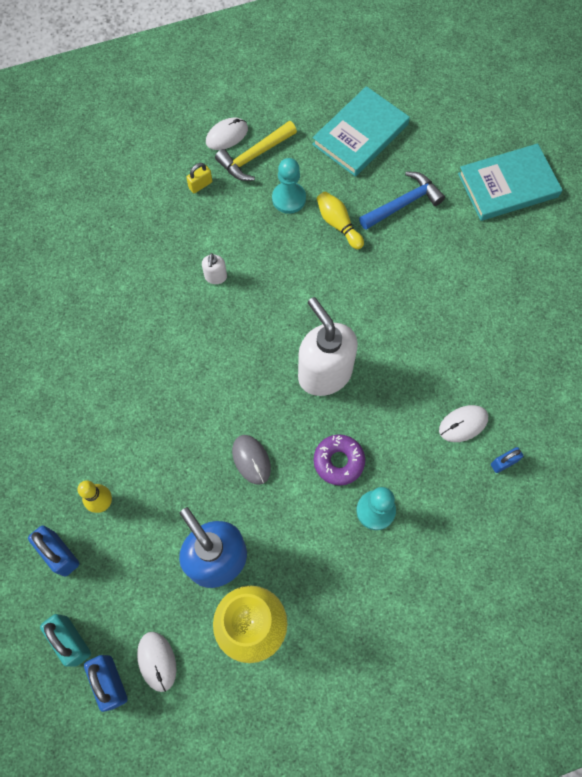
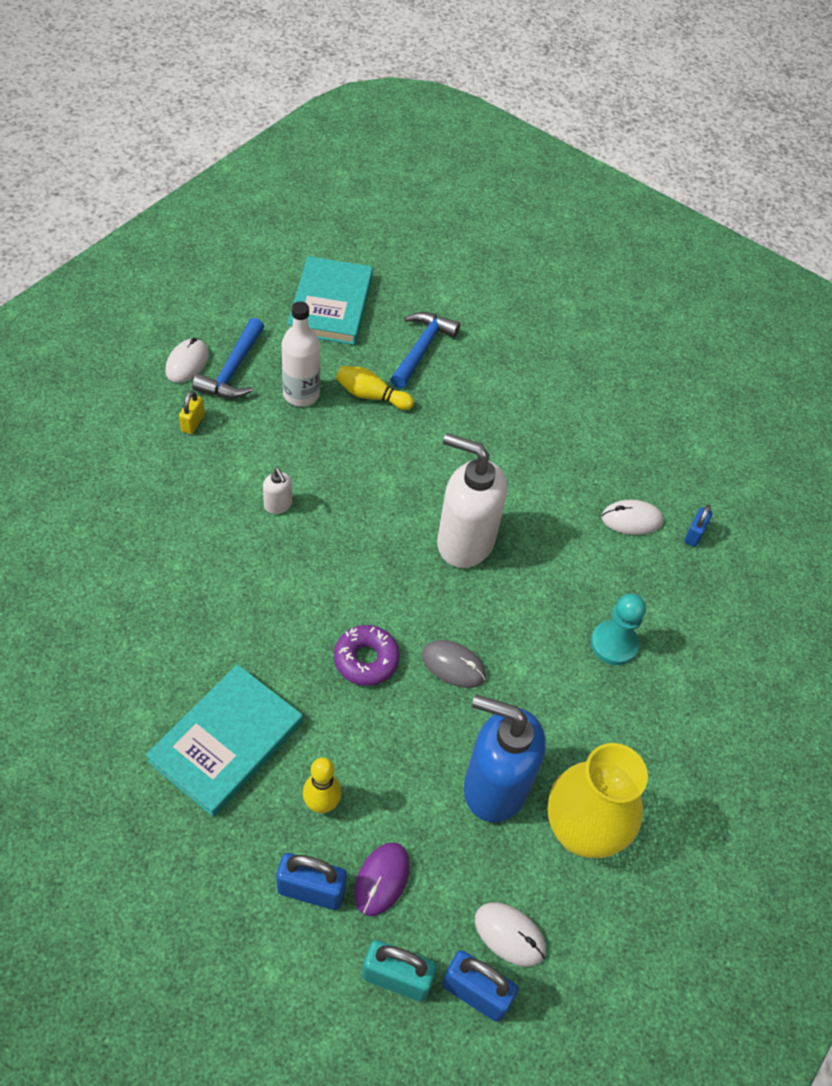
camera: 40 degrees left, 15 degrees down
(105, 574) = (382, 879): none -> purple mouse
(254, 156) = (233, 370): yellow hammer -> blue hammer
(289, 198) = (301, 394): turquoise pawn -> white bottle
(338, 461) = (542, 617): purple donut -> purple donut (366, 659)
(463, 424) = (631, 519): white mouse -> white mouse turned 60 degrees clockwise
(507, 185) = (507, 291): turquoise book -> turquoise book (226, 742)

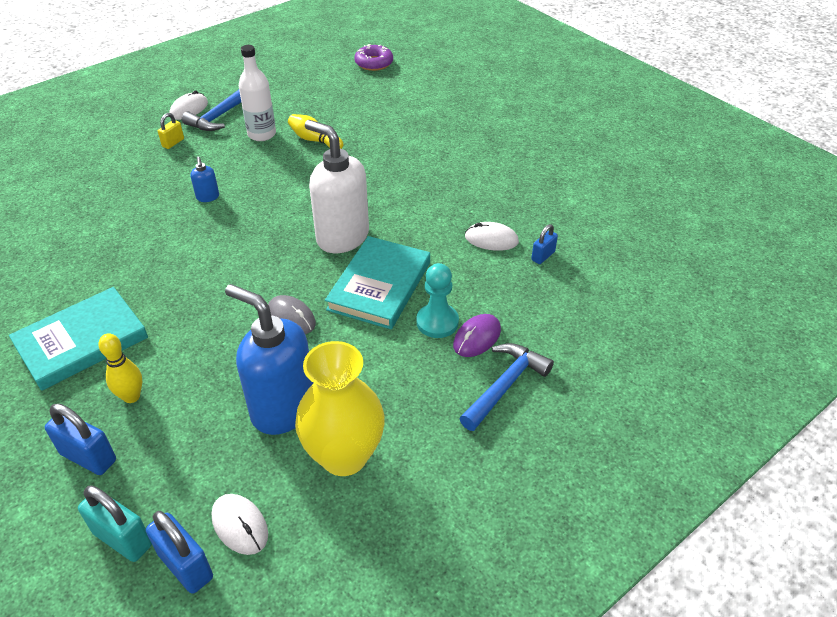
camera: 20 degrees right, 10 degrees down
(278, 505) = (208, 197): white soap dispenser -> blue soap dispenser
(330, 305) = (312, 86): turquoise book -> turquoise book (379, 286)
(366, 659) = (222, 303): purple donut -> purple donut (374, 63)
(382, 879) = (151, 460): purple mouse -> purple mouse (477, 337)
(422, 349) = (368, 117): blue hammer -> blue hammer (505, 385)

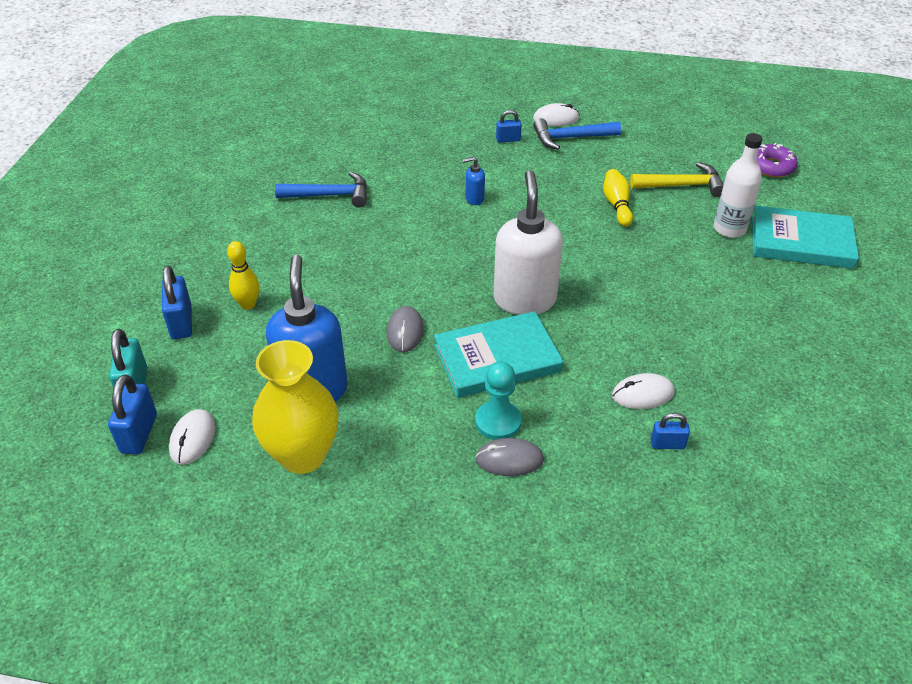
camera: 50 degrees right, 0 degrees up
(81, 341) = (270, 246): turquoise book -> turquoise book (801, 241)
(173, 143) = (508, 139): yellow padlock -> blue padlock
(208, 197) = (474, 199): blue soap dispenser -> blue soap dispenser turned 45 degrees clockwise
(262, 134) = (582, 173): white bottle -> white bottle (729, 229)
(338, 104) = (682, 185): none -> yellow hammer
(477, 337) = (509, 459): purple mouse -> grey mouse
(491, 239) = (642, 394): white mouse -> white mouse turned 75 degrees counterclockwise
(505, 385) = (475, 513): blue hammer -> blue hammer (330, 195)

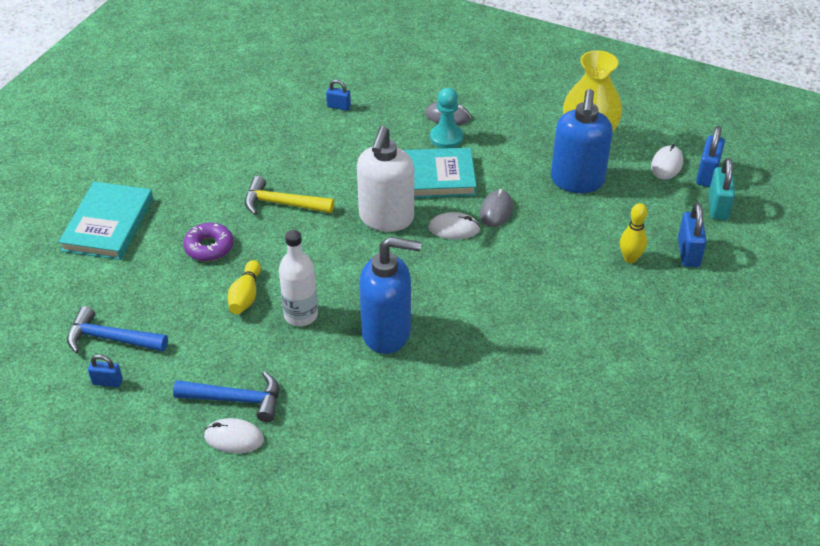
camera: 165 degrees left, 0 degrees up
(330, 195) = (542, 369): blue hammer -> blue hammer (111, 339)
(474, 199) = (387, 333): blue soap dispenser -> blue soap dispenser, size x2.40
(508, 139) = (311, 413): blue padlock -> blue padlock (107, 382)
(642, 394) = (335, 136): white mouse -> white mouse (454, 228)
(682, 185) = (162, 306): yellow hammer -> yellow hammer (282, 204)
(729, 229) = (159, 249): white bottle -> white bottle (301, 315)
(771, 167) = (50, 311): purple donut -> purple donut (209, 247)
(801, 241) = (108, 224): turquoise book -> turquoise book turned 75 degrees clockwise

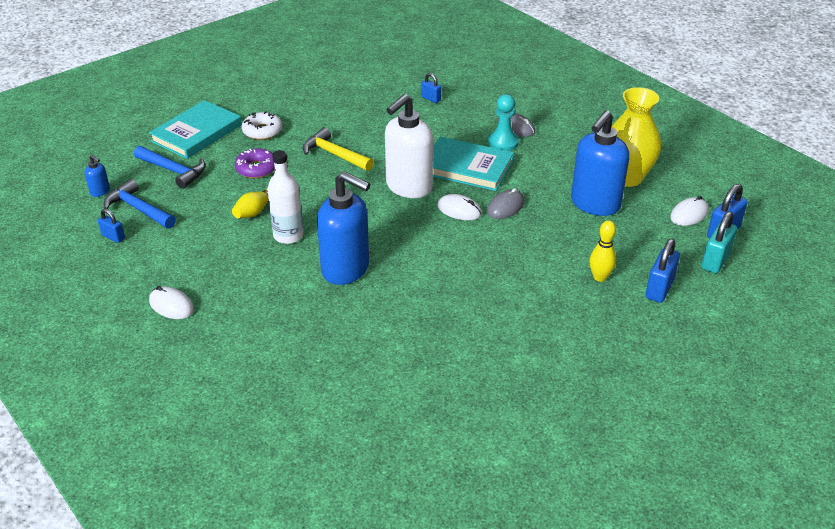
camera: 25 degrees right, 5 degrees down
(49, 332) = (100, 192): none -> blue soap dispenser
(182, 199) = (262, 131): none -> white donut
(236, 399) = (194, 279): blue hammer -> blue hammer (173, 171)

